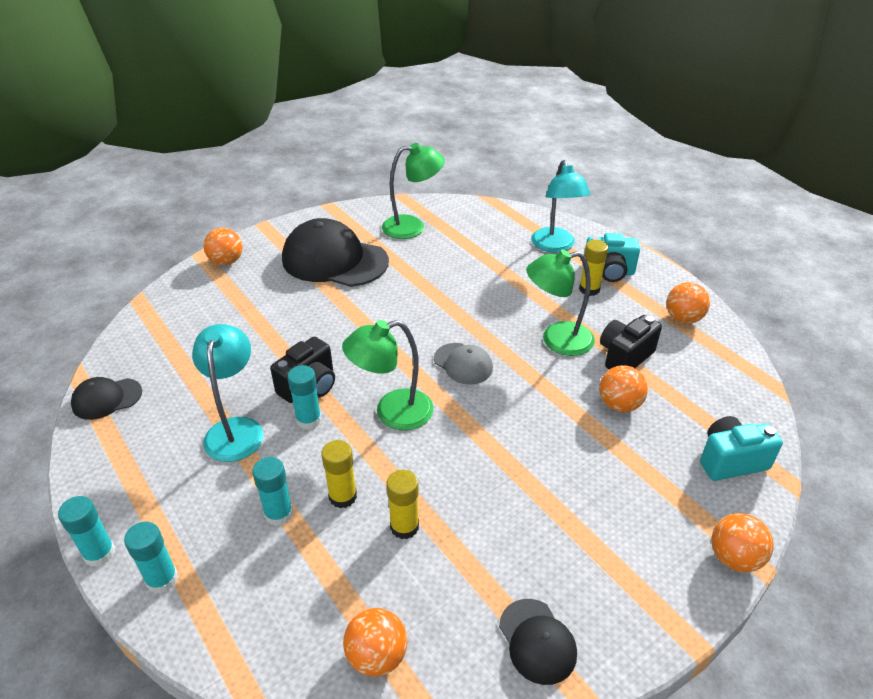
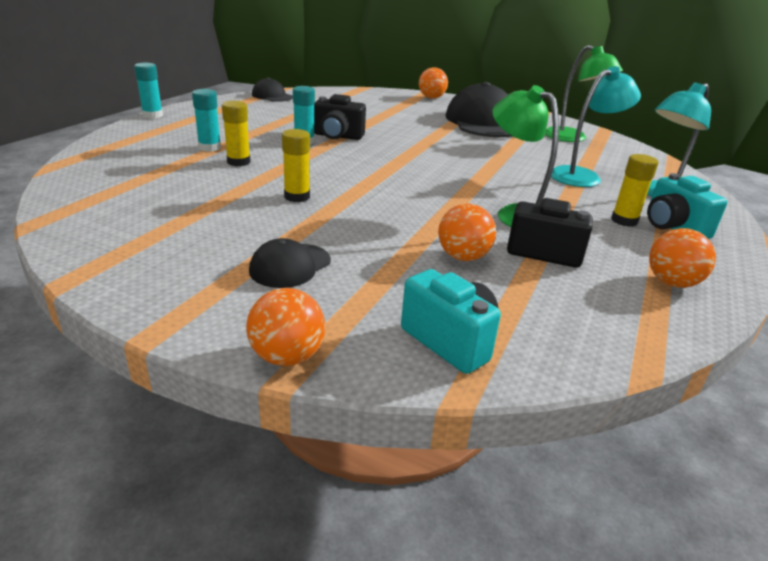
camera: 60 degrees right, 10 degrees down
(162, 579) = (140, 130): turquoise glue stick -> none
(236, 429) = (276, 125): turquoise lamp -> turquoise lamp (582, 176)
(377, 656) = (96, 194): orange ball -> none
(392, 413) = (339, 164): green lamp -> none
(404, 527) = (222, 185): yellow glue stick -> yellow glue stick (297, 197)
(463, 364) = (427, 179): grey cap -> none
(537, 641) = (126, 251): black cap -> black cap (290, 266)

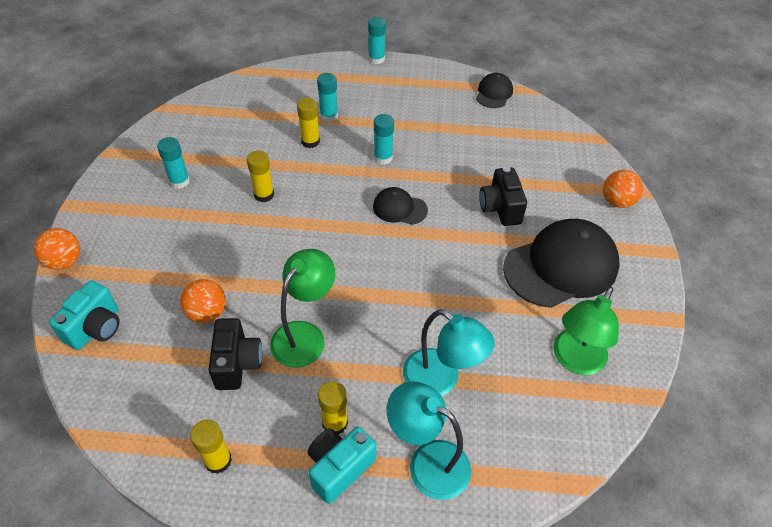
camera: 70 degrees right, 20 degrees up
(211, 239) = (179, 181): none -> turquoise glue stick
(290, 266) = (159, 228): black cap -> black cap (399, 208)
(338, 136) = (413, 172): black camera -> black camera (500, 208)
(671, 283) = (218, 460): orange ball -> yellow glue stick

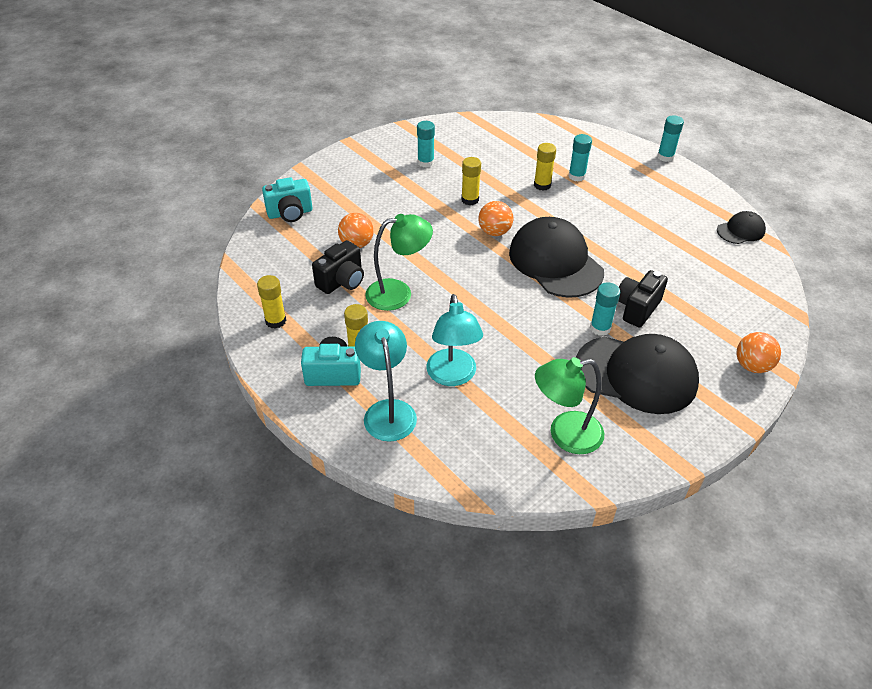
camera: 45 degrees right, 5 degrees down
(64, 261) = (312, 169): orange ball -> orange ball (494, 232)
(383, 157) = (584, 224): turquoise glue stick -> turquoise glue stick (600, 328)
(399, 208) = (555, 262): black cap -> black cap, size x2.03

